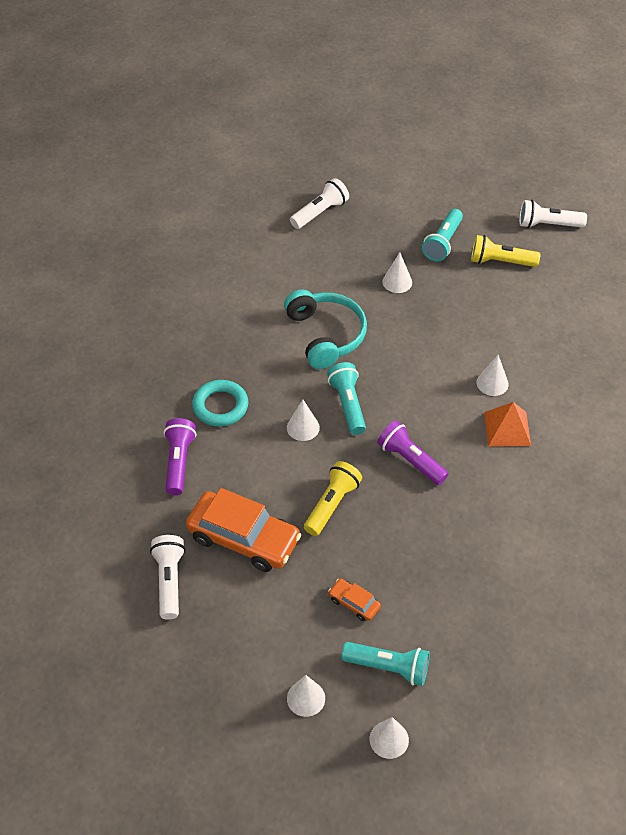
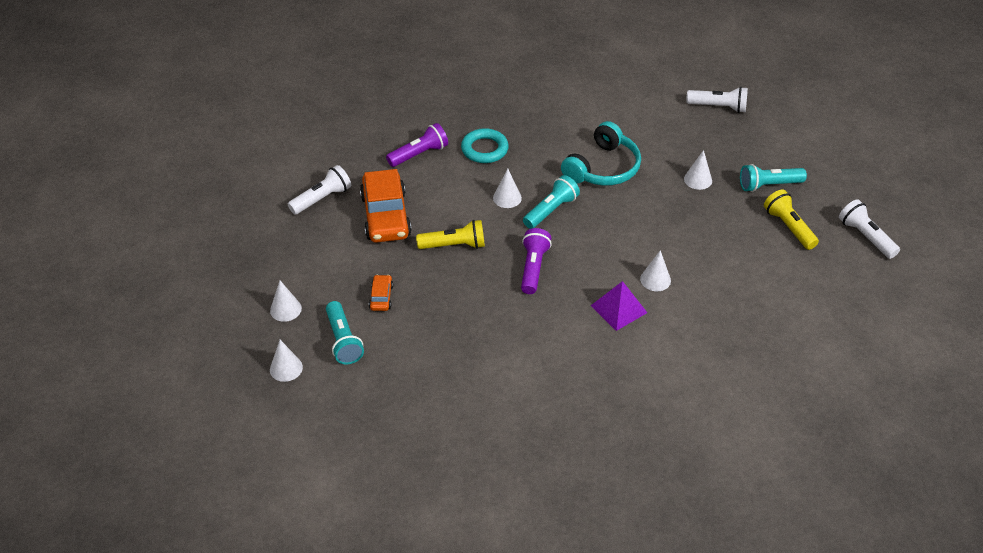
camera: 55 degrees right, 5 degrees down
(507, 429) = (618, 309): orange pyramid -> purple pyramid

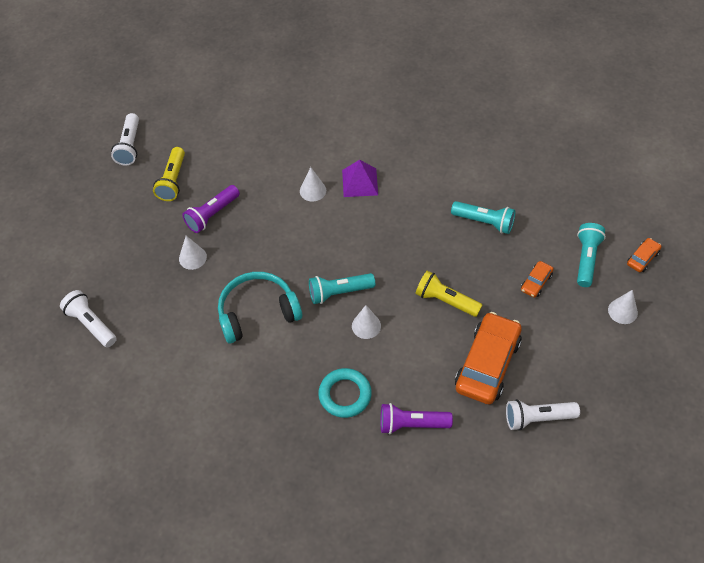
camera: 145 degrees left, 10 degrees up
(286, 368) = (642, 258): white cone -> orange car
(533, 268) = (396, 246): purple flashlight -> purple flashlight (212, 215)
(768, 185) = (145, 222): turquoise flashlight -> turquoise flashlight (484, 222)

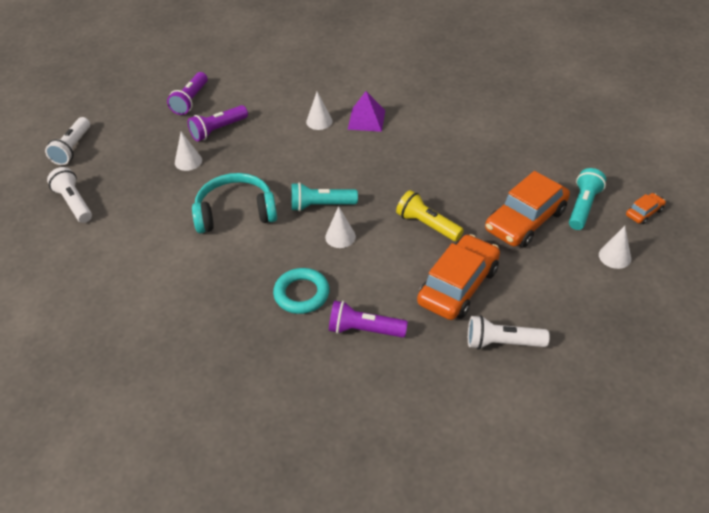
camera: 10 degrees right, 10 degrees down
(129, 146) = (161, 71): white flashlight -> white flashlight (72, 148)
(173, 181) = (190, 101): yellow flashlight -> purple flashlight
(484, 222) = (483, 164): turquoise flashlight -> none
(536, 282) = (525, 220): orange car -> orange car, size x2.21

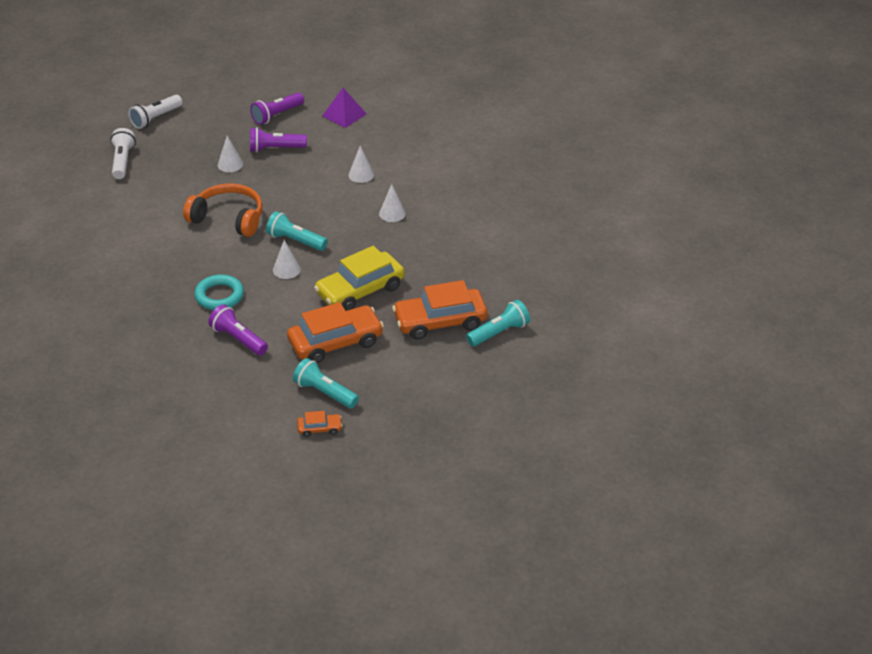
camera: 30 degrees right, 5 degrees down
(235, 212) = (228, 218): turquoise headphones -> orange headphones
(366, 119) = (401, 189): purple pyramid -> purple pyramid (344, 115)
(427, 225) = (360, 290): yellow flashlight -> yellow car
(502, 343) = (325, 392): white flashlight -> turquoise flashlight
(614, 256) = (479, 378): white cone -> white cone (392, 213)
(644, 212) = (544, 359): orange car -> orange car (319, 428)

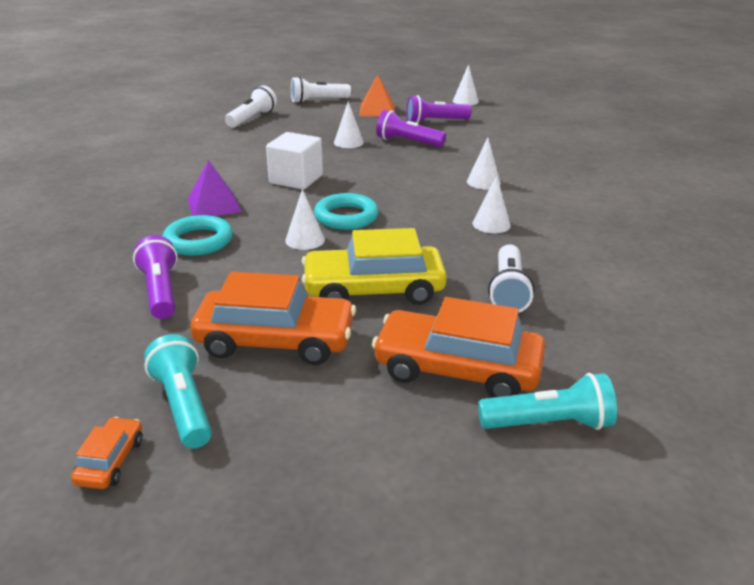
camera: 30 degrees right, 10 degrees down
(218, 115) = (377, 110): none -> orange pyramid
(228, 218) = (296, 179): orange headphones -> white cube
(281, 78) = (465, 101): none -> white cone
(295, 241) = (346, 217): turquoise flashlight -> turquoise ring
(319, 428) = (110, 461): orange car -> orange car turned 105 degrees counterclockwise
(344, 115) = (507, 135): purple pyramid -> purple pyramid (214, 205)
(435, 263) = (508, 291): none -> white flashlight

